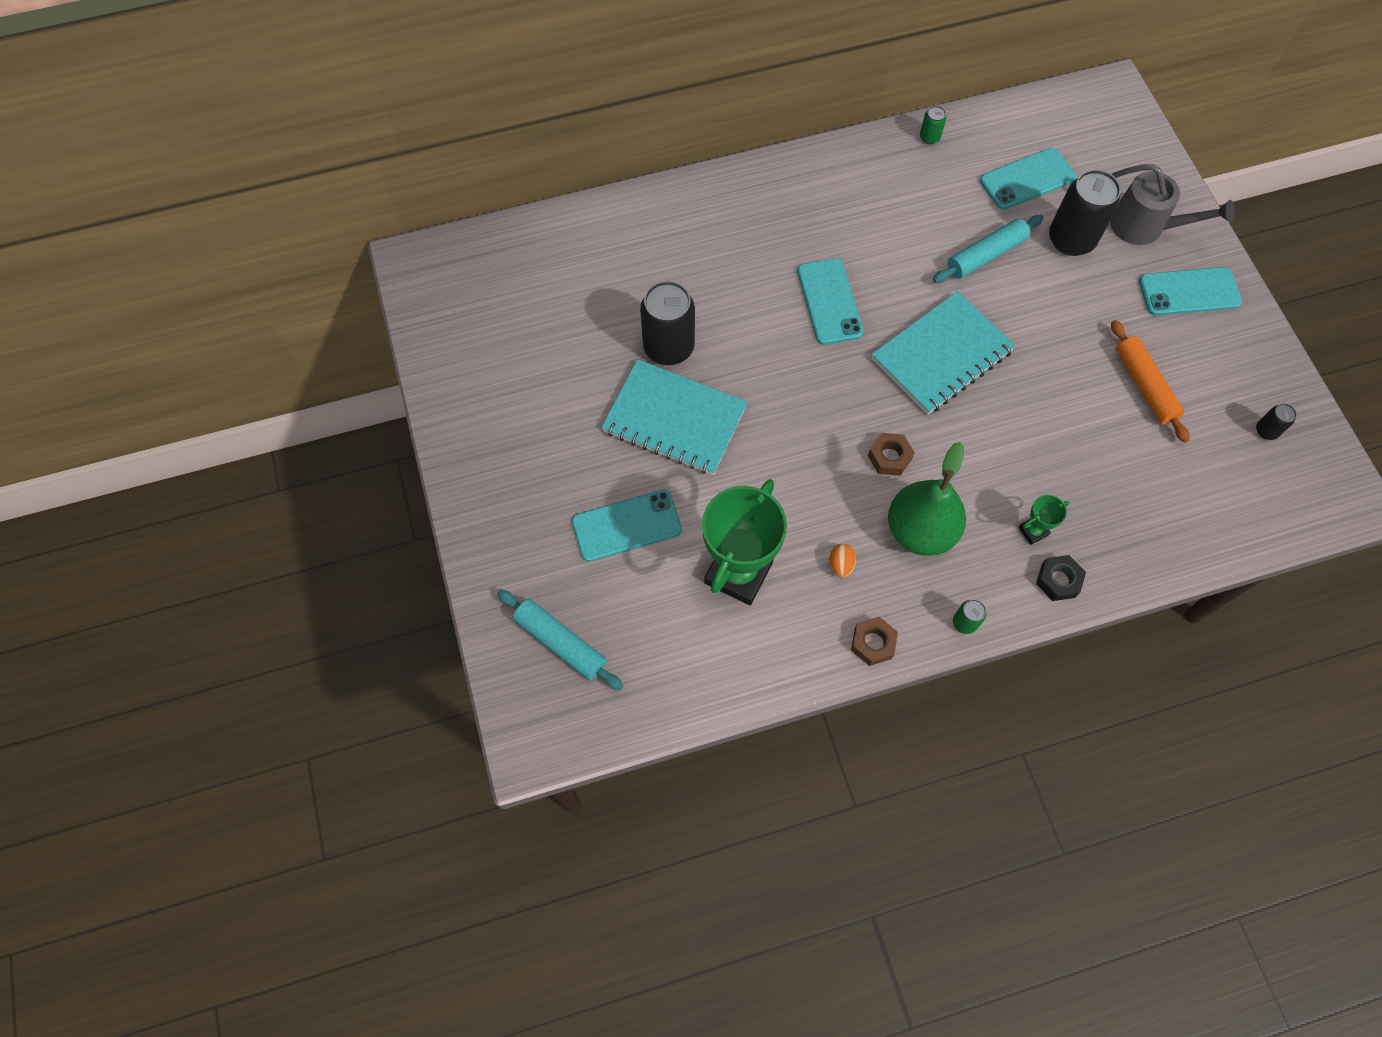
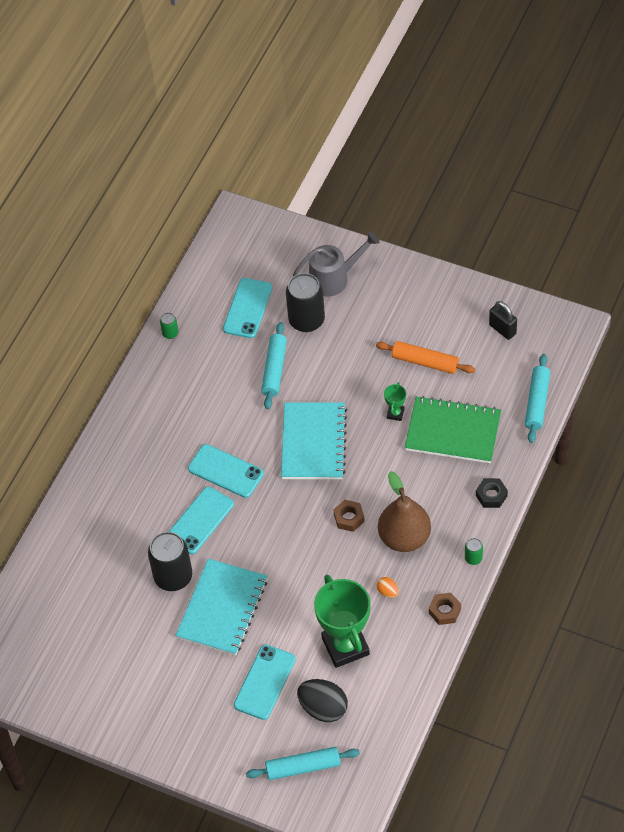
camera: 45 degrees left, 10 degrees down
(646, 608) = (323, 708): none -> black egg
(674, 419) = (222, 608): turquoise notebook -> turquoise notebook turned 45 degrees counterclockwise
(920, 530) = (404, 537): green pear -> brown pear
(1033, 531) = (454, 484): green trophy -> green trophy (395, 413)
(1093, 479) = (453, 431): none -> green notebook
(1189, 292) = (393, 293): turquoise phone -> turquoise phone (200, 520)
(1219, 537) = (537, 402): none -> turquoise rolling pin
(1266, 431) = (502, 329): black can -> black padlock

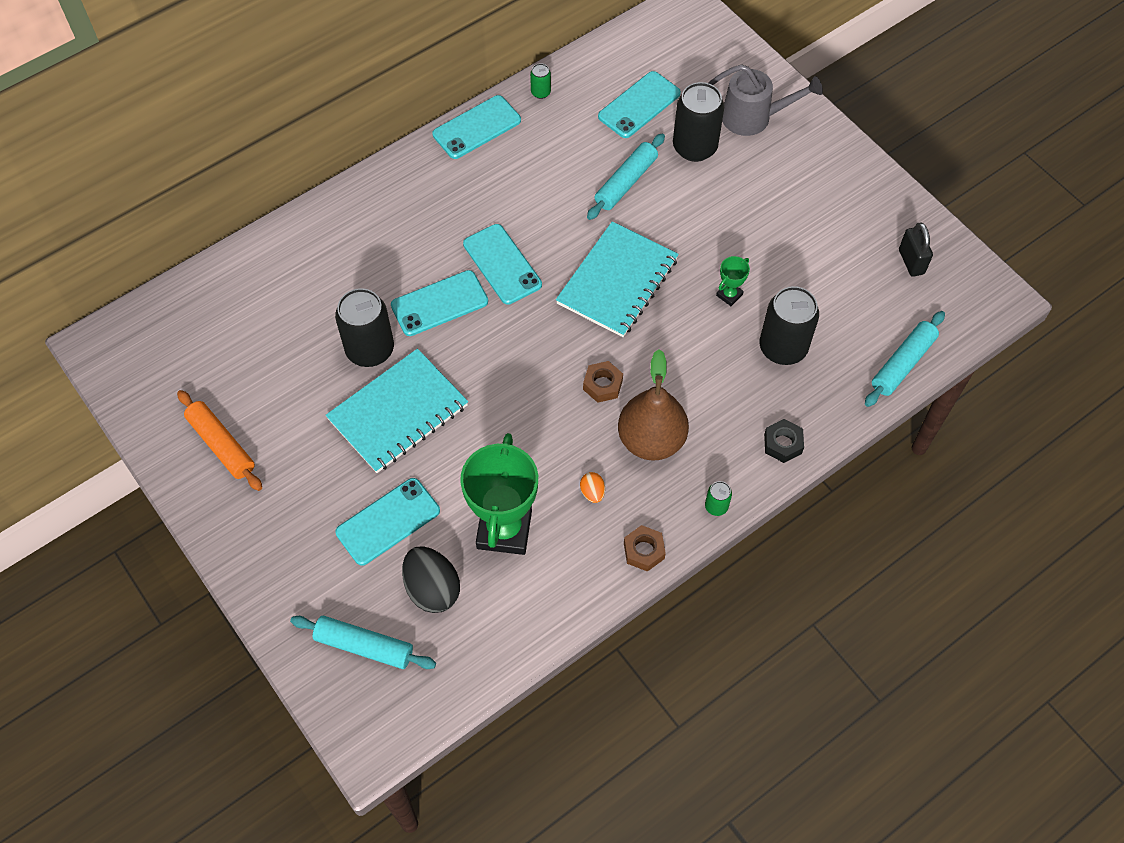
camera: 25 degrees right, 5 degrees up
(141, 382) = (477, 127): none -> turquoise phone
(425, 362) = (798, 255): orange rolling pin -> orange rolling pin (221, 445)
(453, 431) = (783, 348): green notebook -> black can

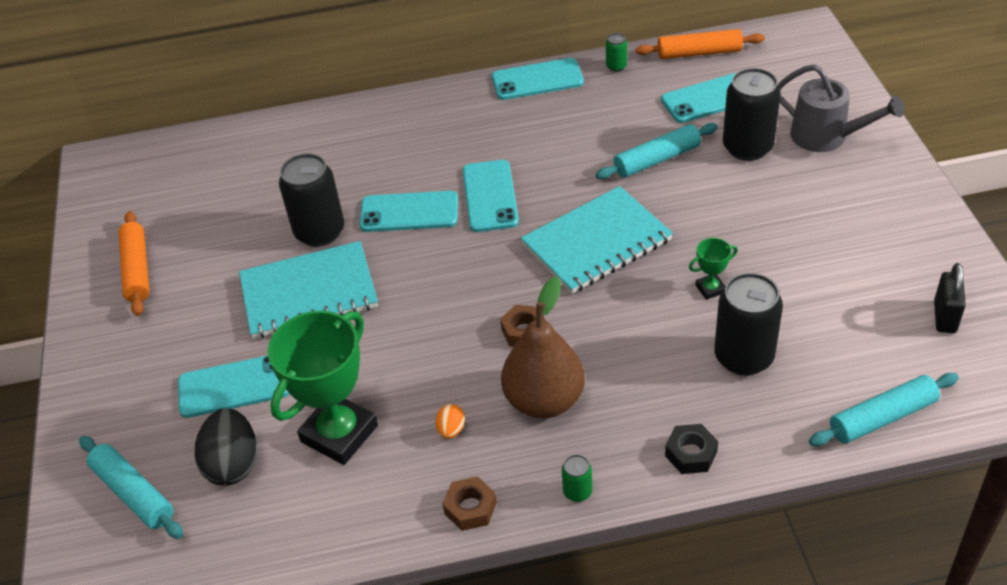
camera: 30 degrees right, 15 degrees down
(606, 57) = (699, 53): none -> orange rolling pin

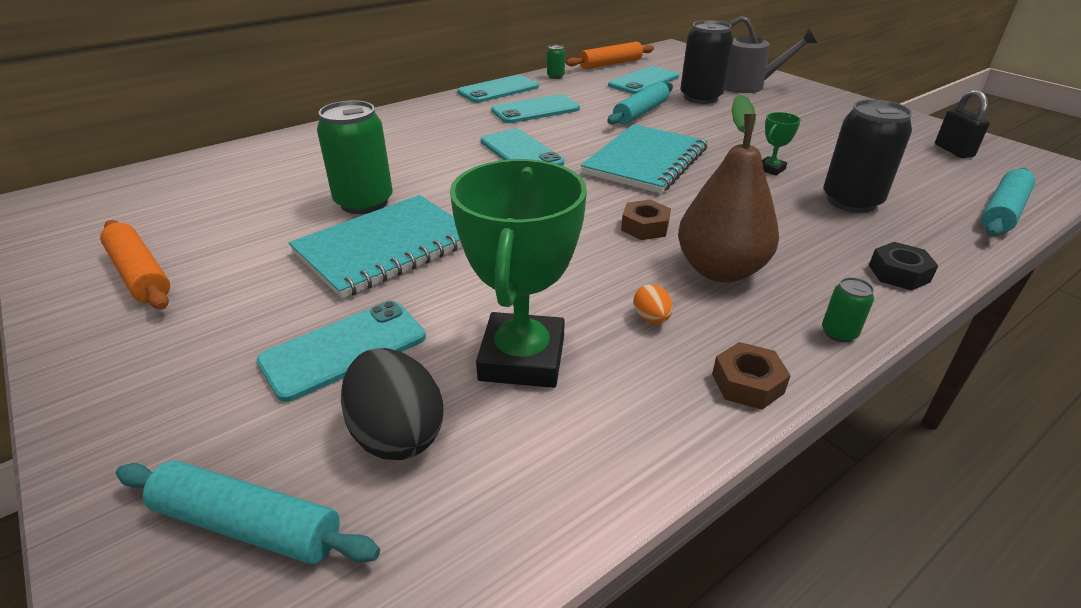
camera: 30 degrees left, 10 degrees down
(320, 232) = (364, 202): black can -> green can
(409, 212) = (451, 174): turquoise phone -> turquoise phone (535, 110)

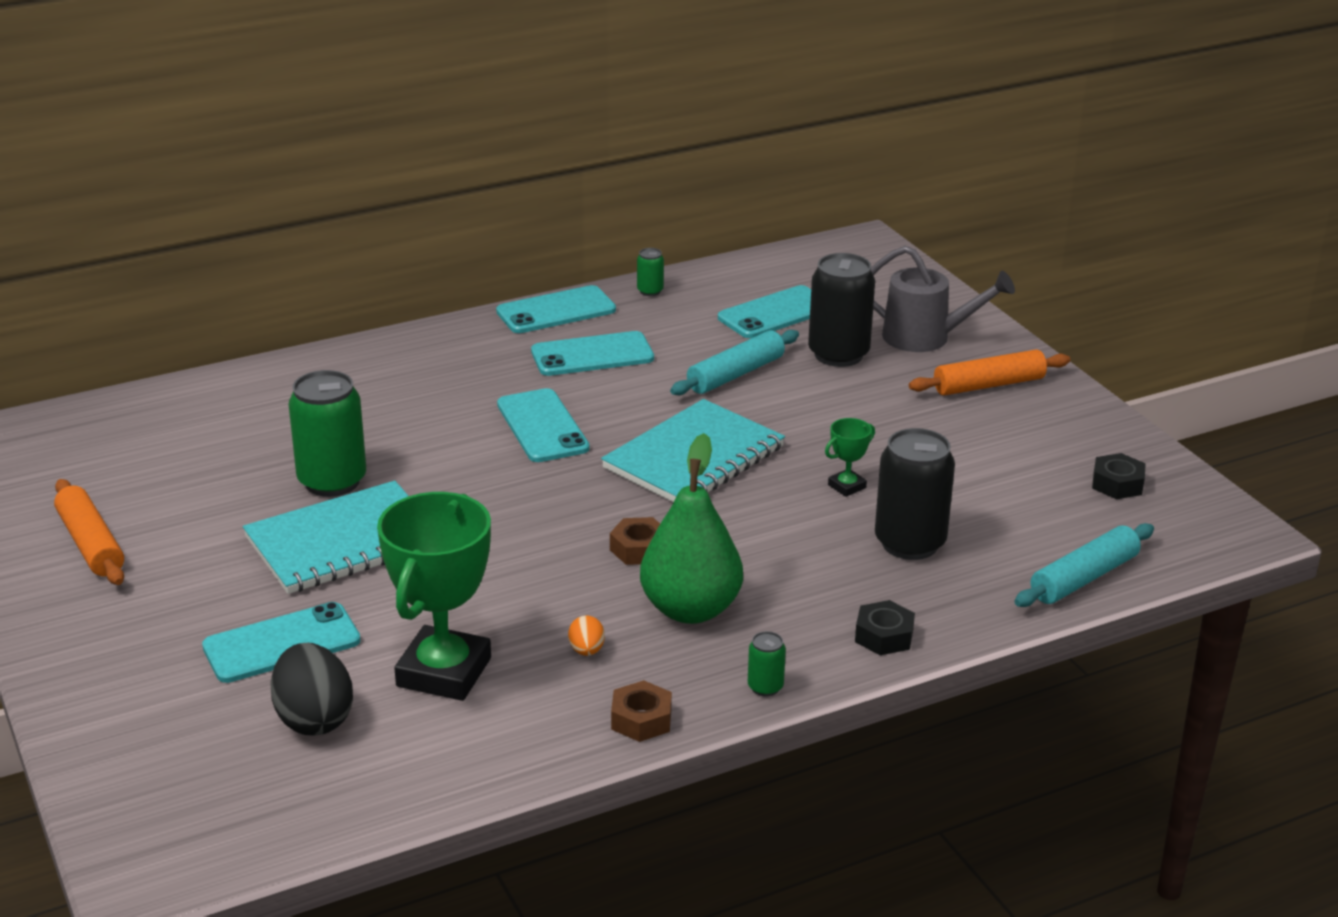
camera: 10 degrees right, 5 degrees down
(248, 525) = (188, 766): turquoise rolling pin -> none
(610, 64) = (746, 272): orange rolling pin -> orange rolling pin (988, 385)
(720, 270) = (690, 609): brown pear -> green pear
(953, 151) = (1117, 484): black padlock -> black nut

